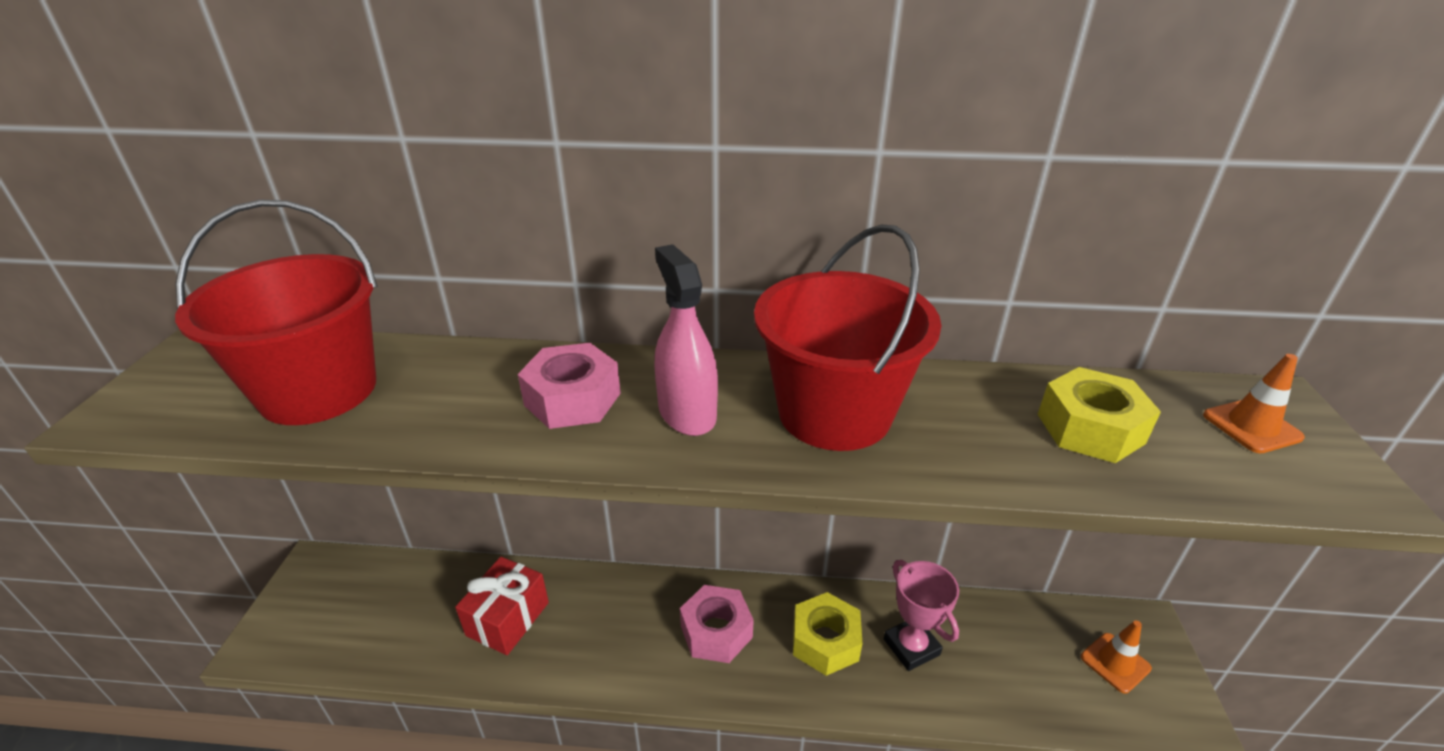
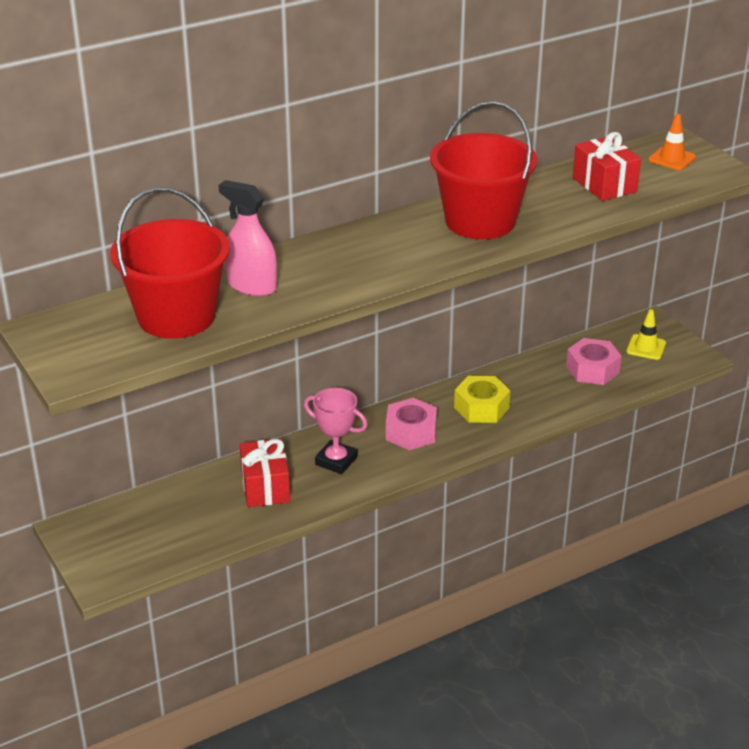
camera: 35 degrees left, 0 degrees up
(572, 399) = (335, 265): pink nut -> pink nut (592, 369)
(687, 413) = (406, 248): pink spray bottle -> pink spray bottle (252, 286)
(911, 647) = (533, 388): pink trophy -> pink trophy (336, 461)
(1090, 428) = (604, 185): yellow nut -> red gift
(1115, 662) = (646, 347): orange traffic cone -> yellow traffic cone

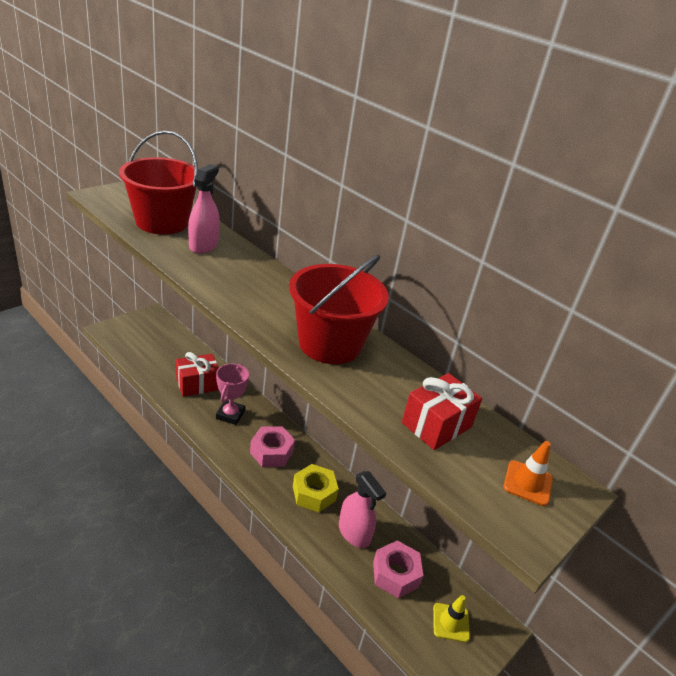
camera: 70 degrees right, 0 degrees up
(539, 387) = (354, 533): none -> pink spray bottle

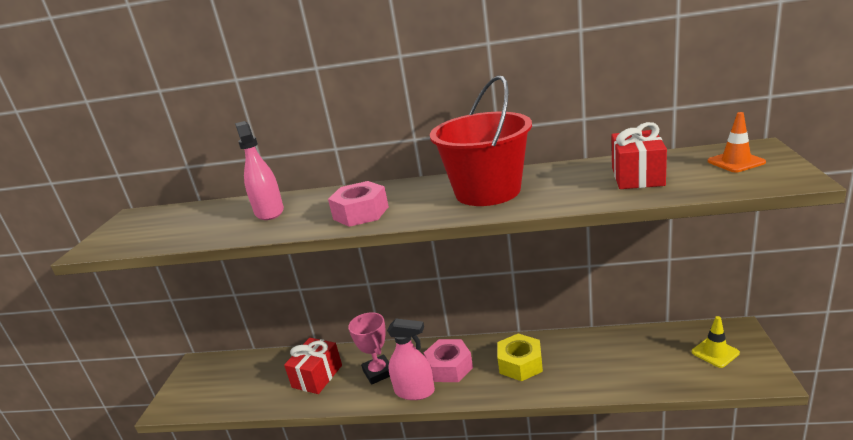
camera: 30 degrees left, 10 degrees down
(162, 222) = (199, 223): red bucket -> none
(354, 533) = (583, 361): pink spray bottle -> pink spray bottle (414, 391)
(395, 574) = (645, 359): pink nut -> pink nut (361, 213)

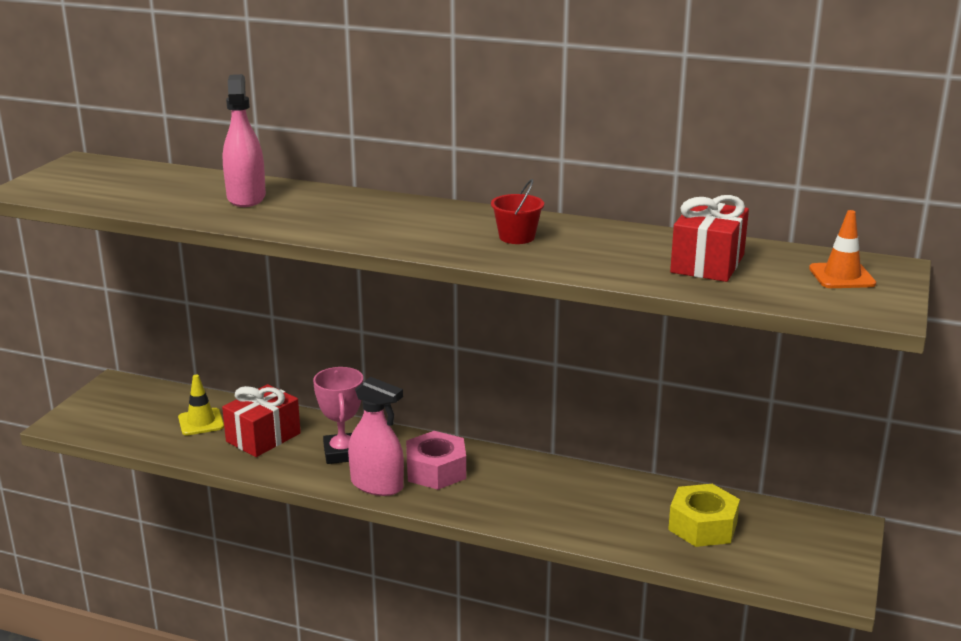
camera: 10 degrees right, 0 degrees up
(361, 213) = (351, 225): pink nut -> none
(487, 191) = (517, 237): red bucket -> red bucket, size x0.41
(520, 364) = (529, 490): yellow nut -> yellow nut (702, 526)
(715, 352) = (793, 543): yellow traffic cone -> yellow traffic cone (201, 422)

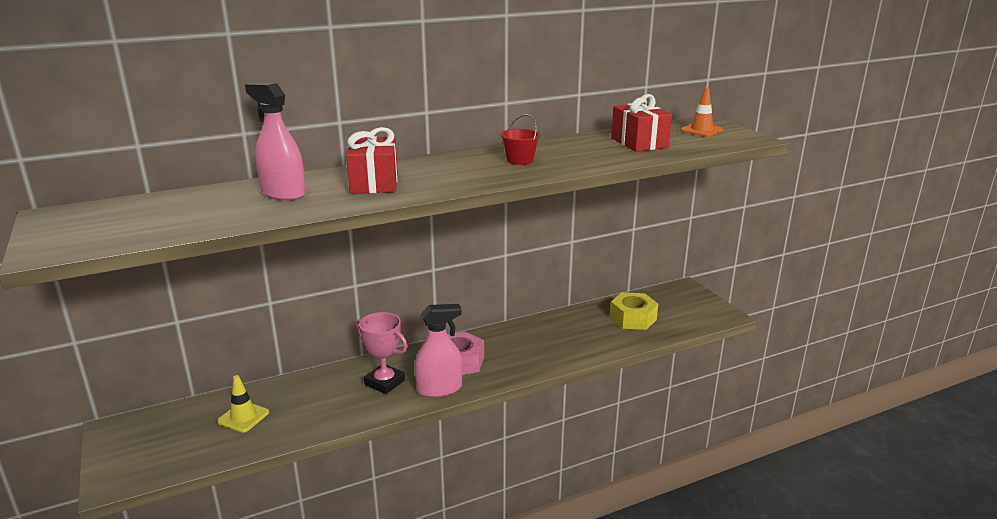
camera: 45 degrees left, 0 degrees up
(263, 437) = (311, 402): red gift -> red gift (374, 183)

